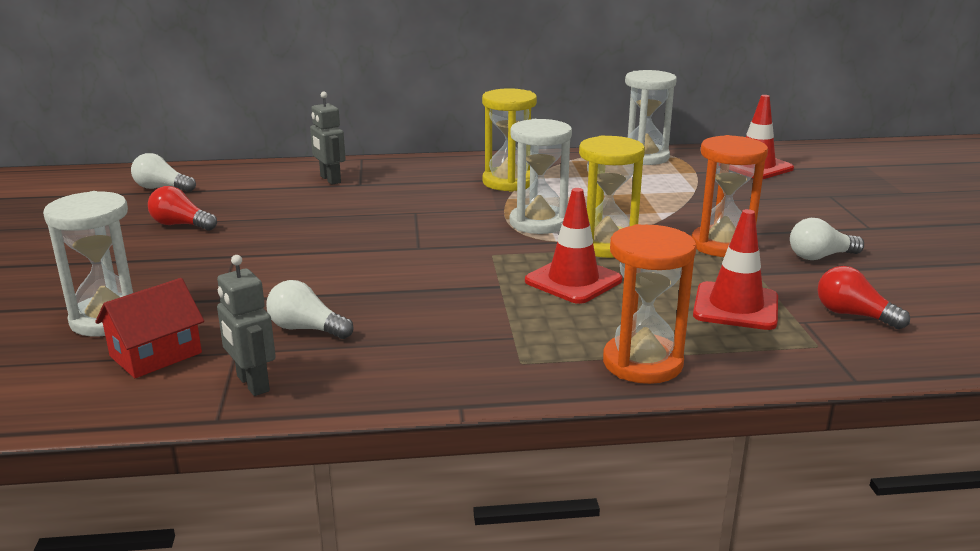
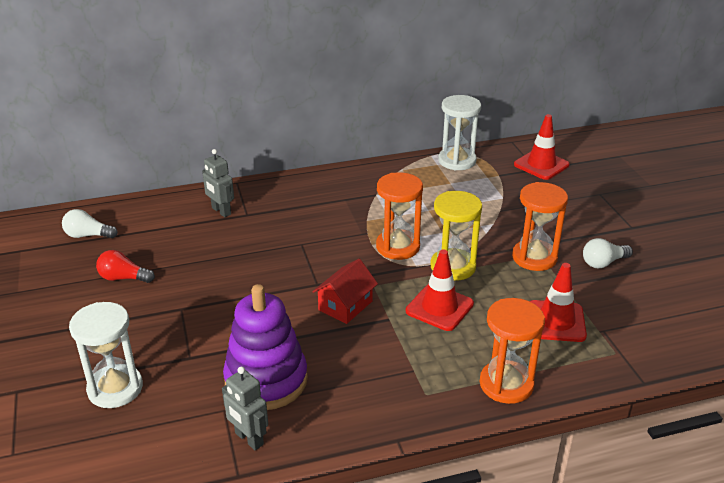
camera: 10 degrees left, 10 degrees up
(156, 354) = (167, 420): red house -> red house (345, 305)
(306, 329) = (266, 380): white light bulb -> purple stacking toy
(508, 182) = (361, 201): yellow hourglass -> none
(538, 223) = (398, 247): white hourglass -> orange hourglass
(853, 315) = (634, 320): red light bulb -> none

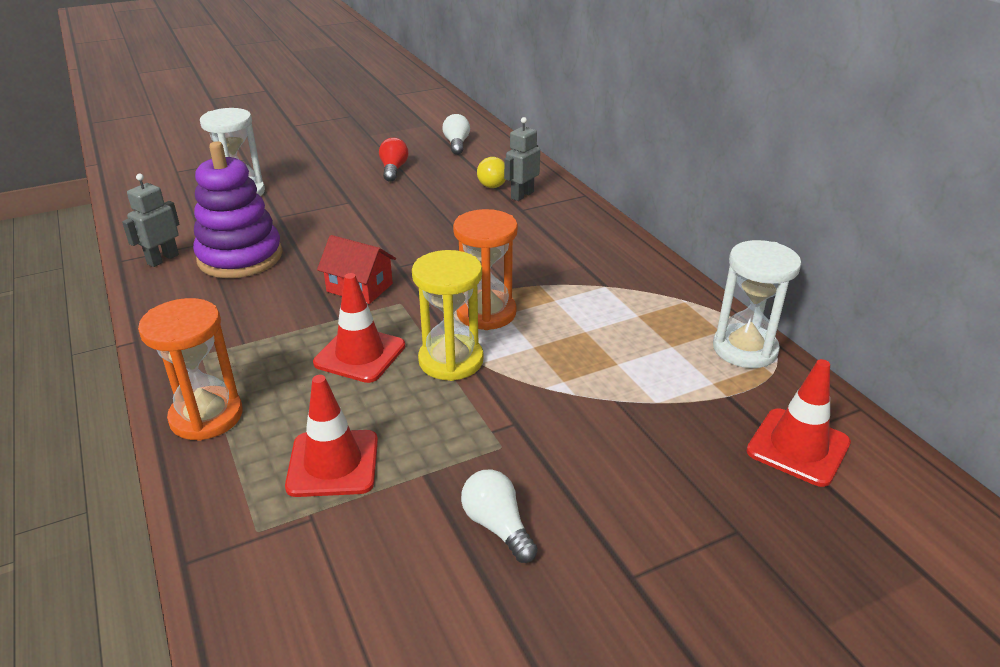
camera: 80 degrees right, 0 degrees up
(187, 224) = (491, 182): none -> yellow light bulb
(534, 257) = (492, 440): orange hourglass -> none

